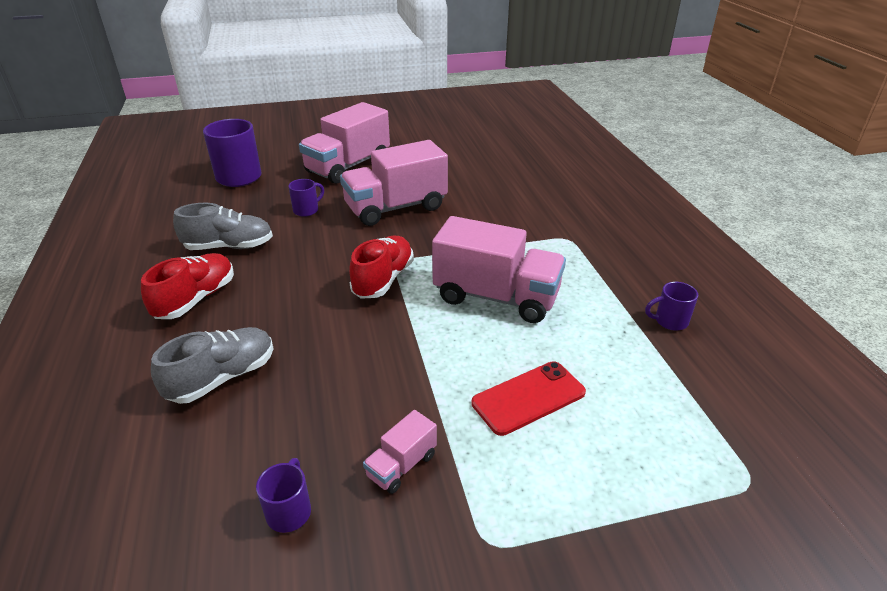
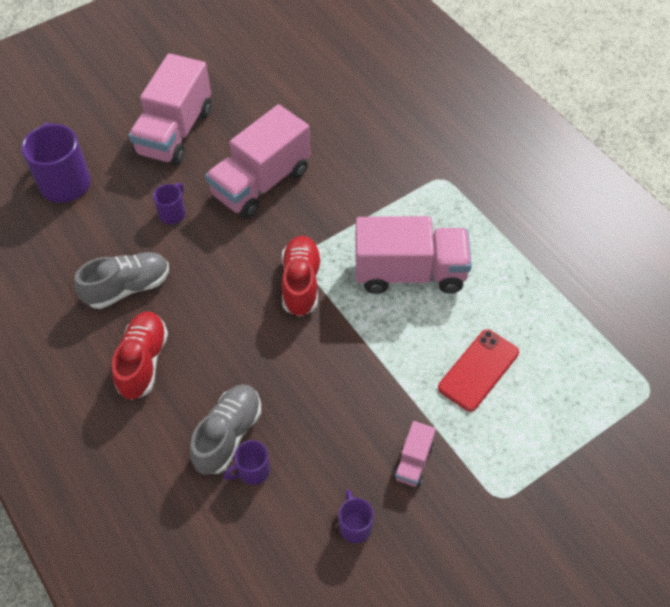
camera: 20 degrees left, 20 degrees up
(669, 321) = (558, 255): purple mug -> purple mug (252, 471)

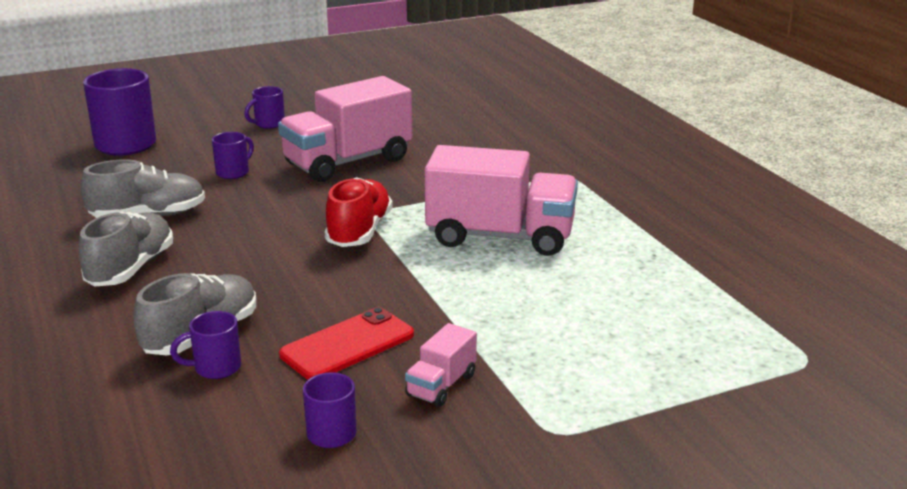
camera: 10 degrees right, 30 degrees down
(143, 362) = (131, 268): red shoe -> grey shoe
(175, 132) = (268, 124): pink truck -> purple mug
(478, 370) = (563, 319): red phone -> red phone (347, 345)

